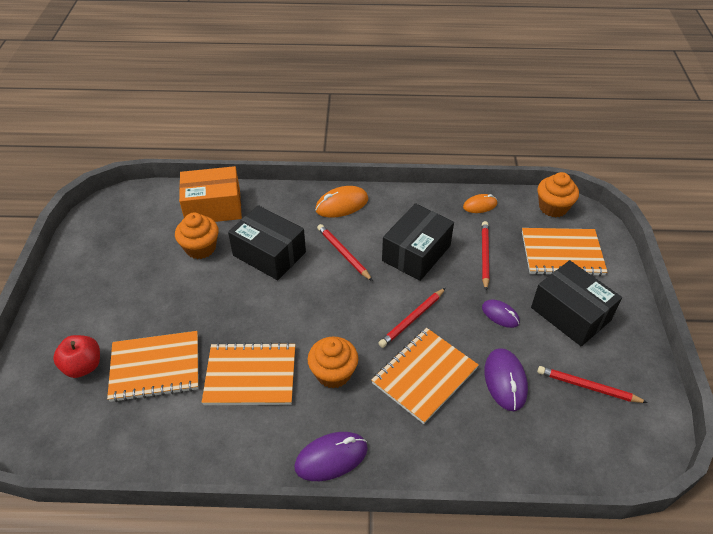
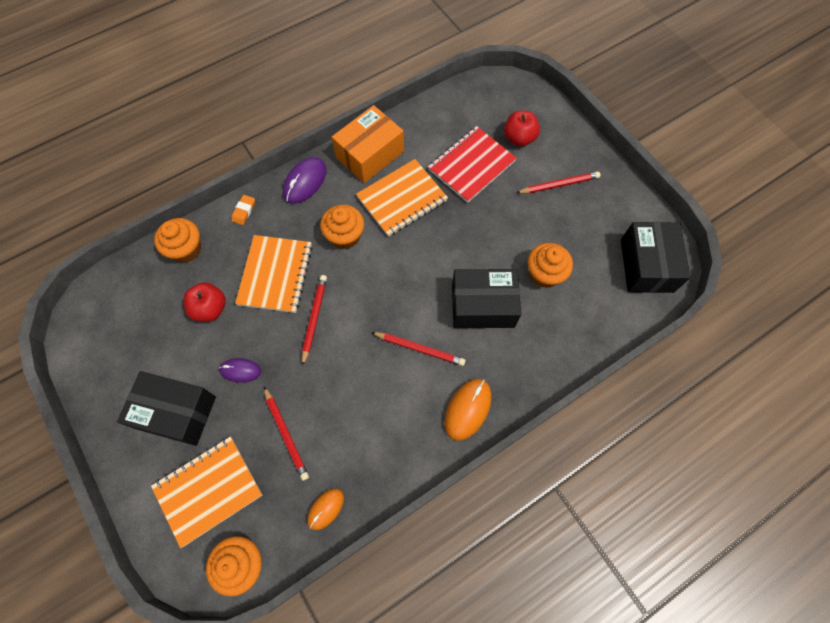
camera: 145 degrees right, 20 degrees up
(155, 367) = (471, 165): orange notebook -> red notebook
(213, 207) = (581, 323): orange box -> orange box (370, 154)
(416, 253) = (353, 394): black box -> black box (646, 265)
(419, 464) = (244, 211): none -> orange eraser
(505, 381) = (210, 308): purple mouse -> red apple
(505, 458) = (186, 249): none -> orange cupcake
(587, 386) = (141, 343): red pencil -> red pencil (559, 185)

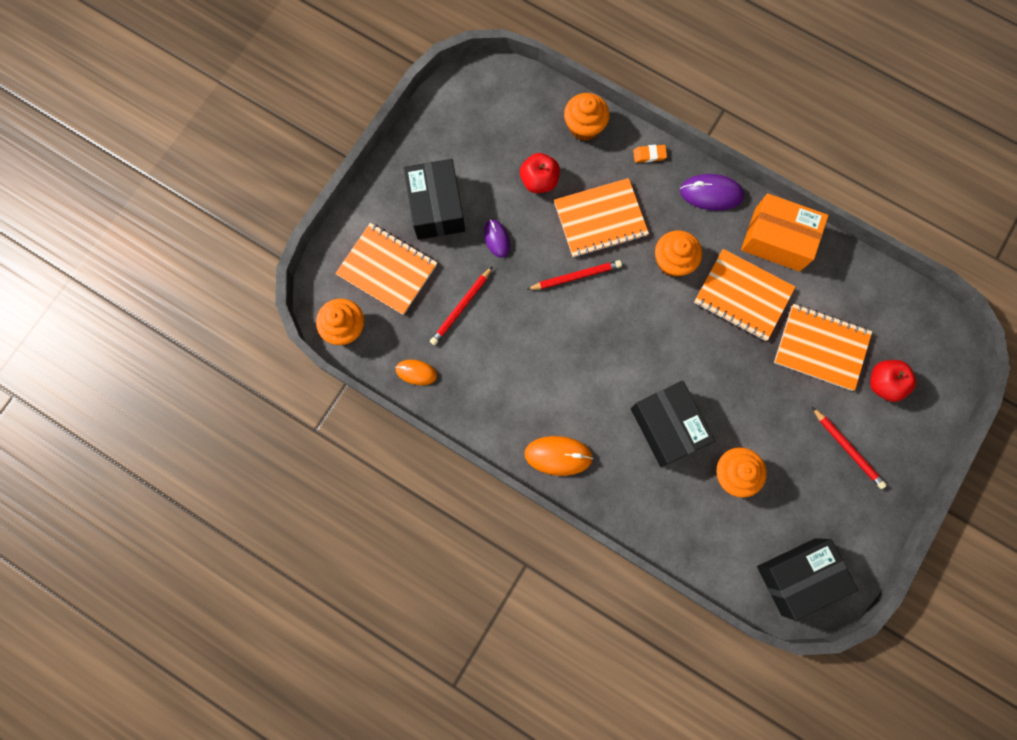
camera: 65 degrees right, 10 degrees up
(420, 349) = (594, 386): red pencil -> none
(471, 165) = (821, 347): red notebook -> orange notebook

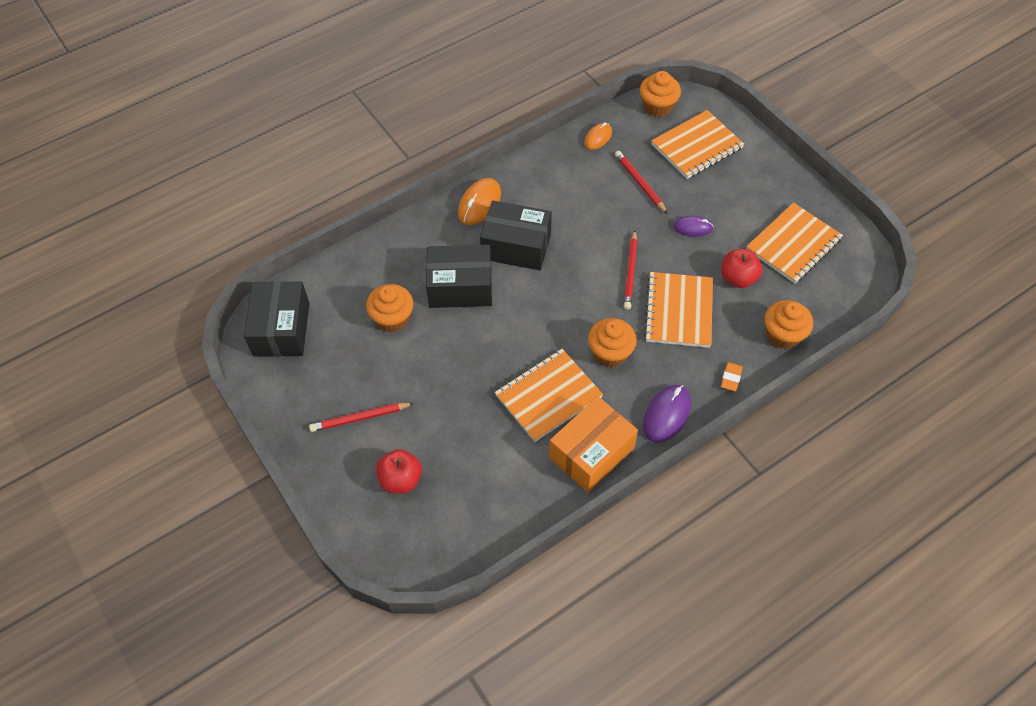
camera: 115 degrees right, 20 degrees down
(436, 207) = (742, 196): black box -> black box (516, 246)
(821, 347) = (464, 440): orange notebook -> orange notebook (793, 245)

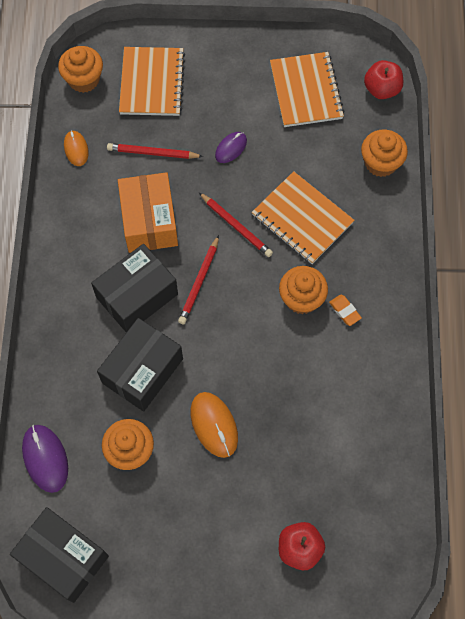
camera: 55 degrees left, 10 degrees up
(359, 418) = (213, 545): red pencil -> red pencil (199, 282)
(479, 204) = (65, 294): orange mouse -> orange mouse (214, 425)
(548, 396) = (306, 375): orange notebook -> none
(591, 453) = (382, 378): orange box -> orange box (149, 221)
(666, 414) = (388, 298): purple mouse -> purple mouse (45, 458)
(731, 378) = (390, 228): orange eraser -> orange eraser (344, 311)
(738, 278) = (305, 153): red apple -> red apple (381, 89)

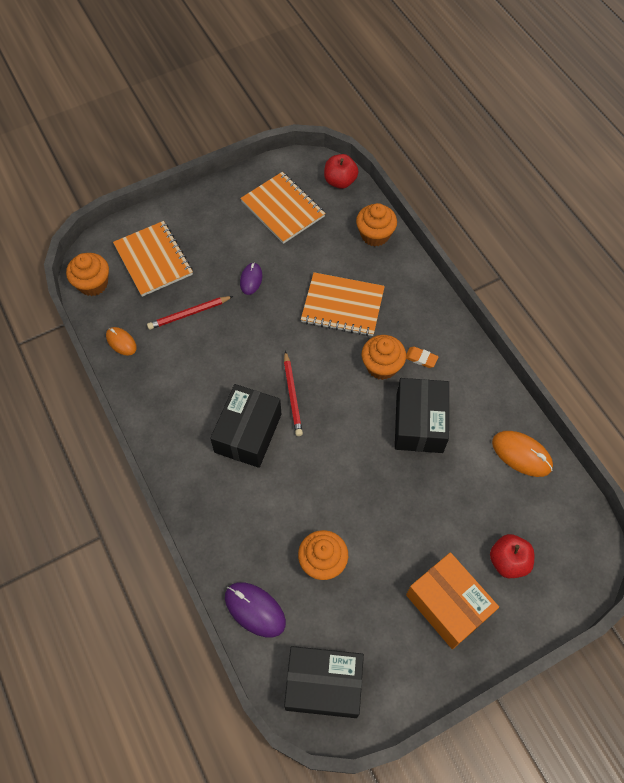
camera: 30 degrees left, 5 degrees down
(142, 371) = (291, 491): black box -> black box (419, 423)
(149, 221) = (220, 368): orange box -> orange box (448, 604)
(214, 425) = (377, 502): orange mouse -> orange mouse (521, 454)
(236, 226) = (294, 337): red pencil -> none

